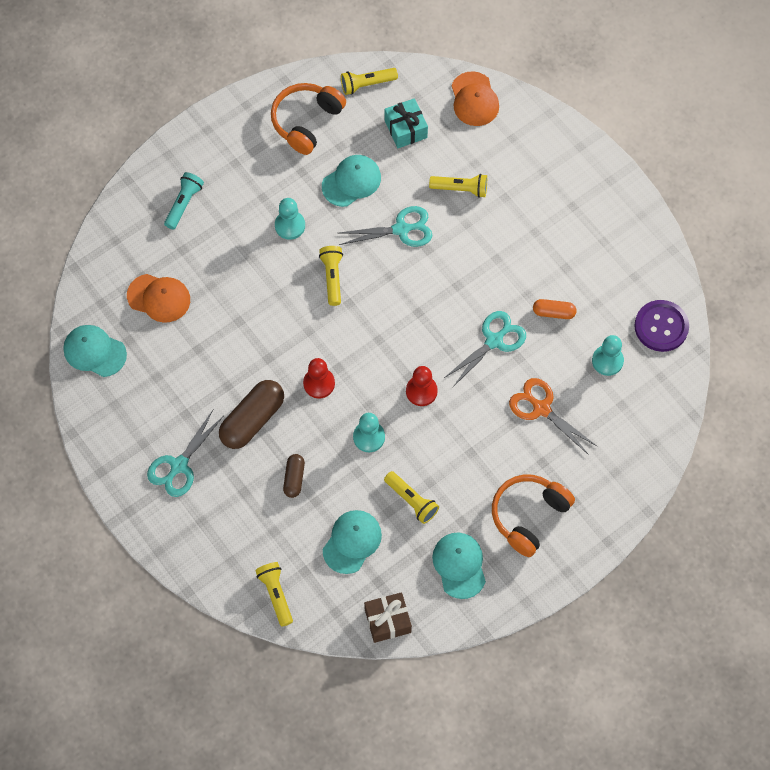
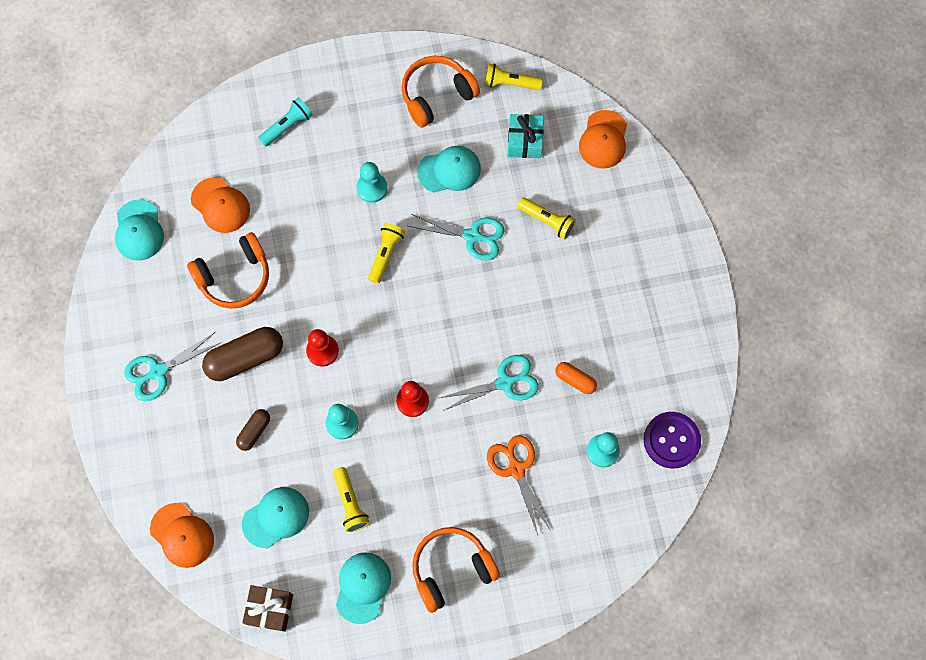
camera: 25 degrees right, 5 degrees up
(94, 351) = (139, 230): turquoise cap -> turquoise cap turned 150 degrees counterclockwise
(205, 354) = (235, 277): none -> orange headphones
(276, 594) = (182, 535): yellow flashlight -> orange cap

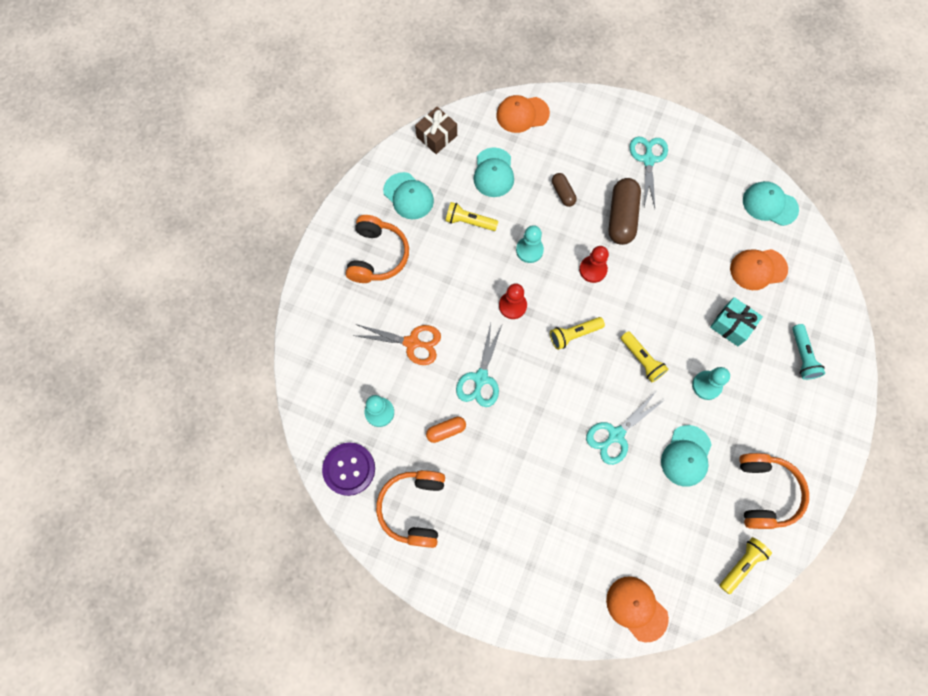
camera: 125 degrees right, 0 degrees up
(235, 277) = (690, 246): orange headphones -> orange headphones (414, 508)
(524, 141) = (676, 537): turquoise gift -> turquoise gift (731, 325)
(547, 221) = (591, 504): yellow flashlight -> yellow flashlight (574, 334)

